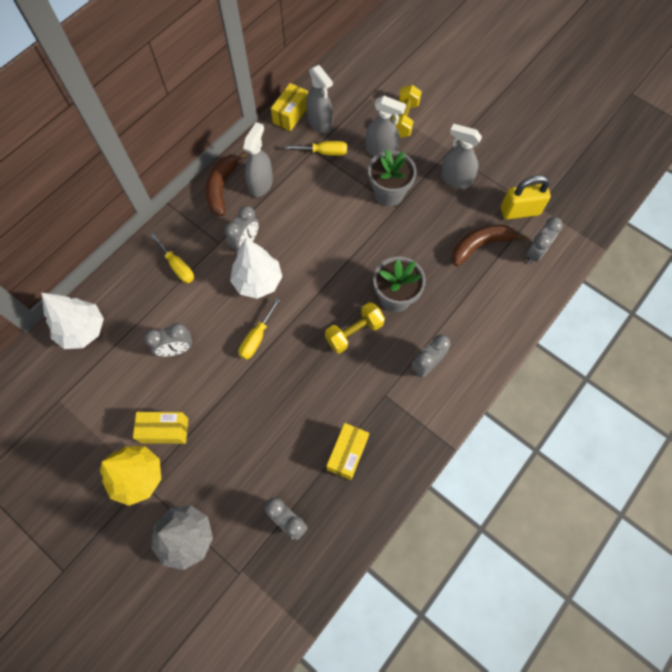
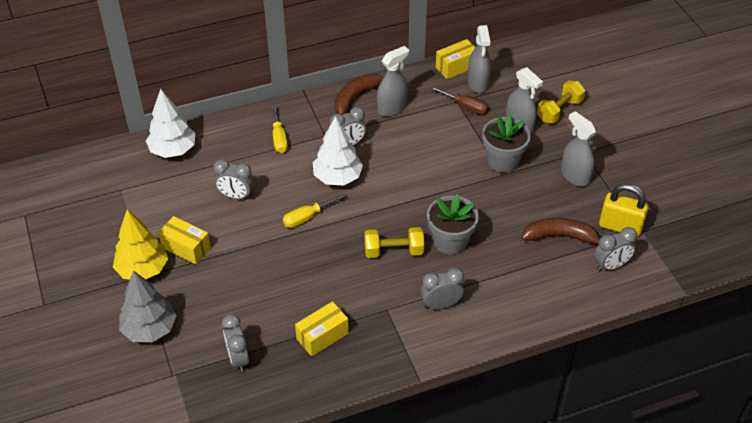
camera: 30 degrees right, 20 degrees down
(324, 152) = (465, 107): yellow screwdriver -> brown screwdriver

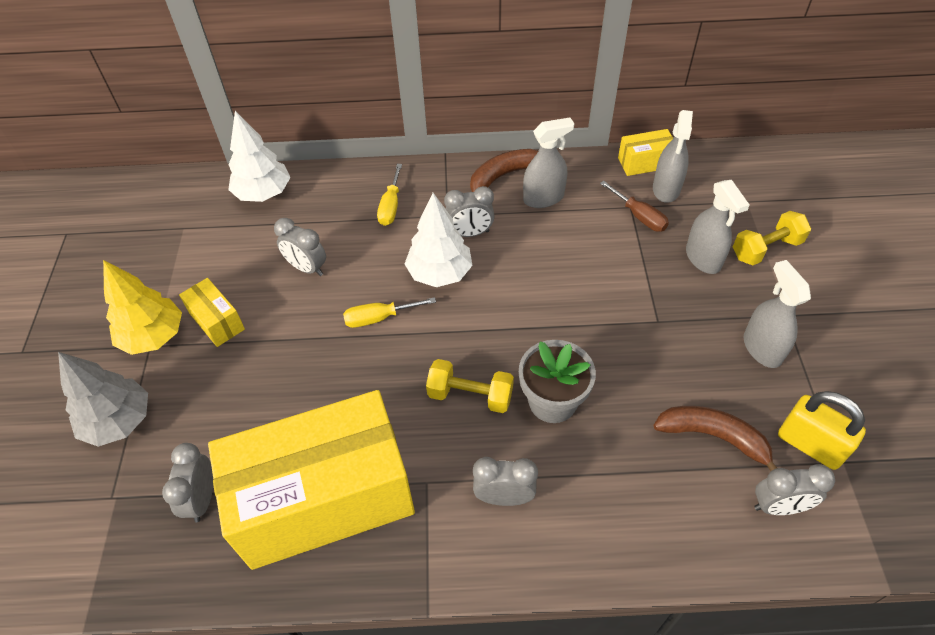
camera: 20 degrees right, 5 degrees up
(322, 336) = (324, 498): yellow box -> yellow box, size x2.49
(502, 161) = (665, 302): grey flower pot -> none

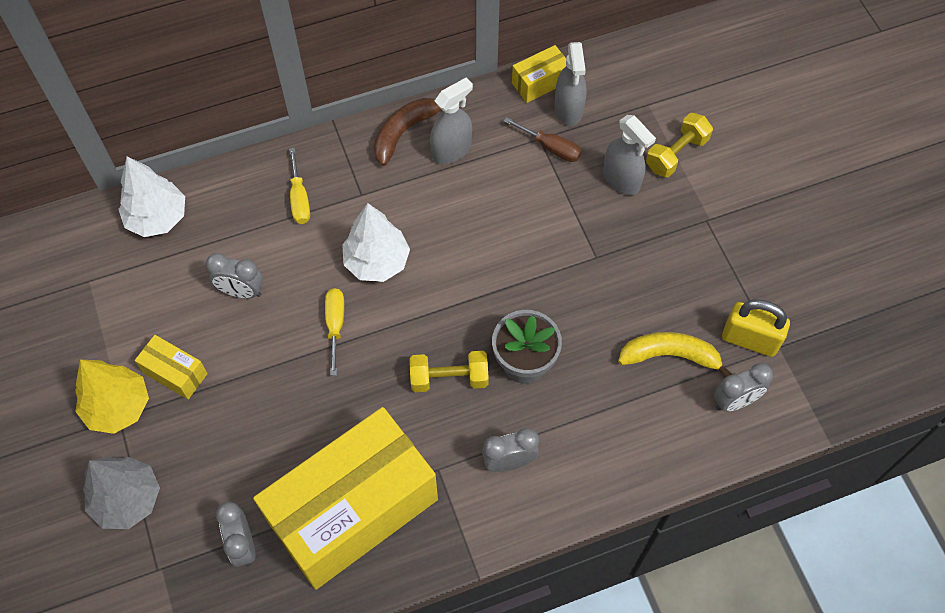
camera: 20 degrees left, 10 degrees up
(379, 318) = (335, 325): yellow screwdriver -> yellow screwdriver turned 120 degrees clockwise
(470, 233) = (391, 209): grey clock -> none
(714, 437) = (670, 355): brown banana -> yellow banana
(762, 348) = (693, 259): grey spray bottle -> none

